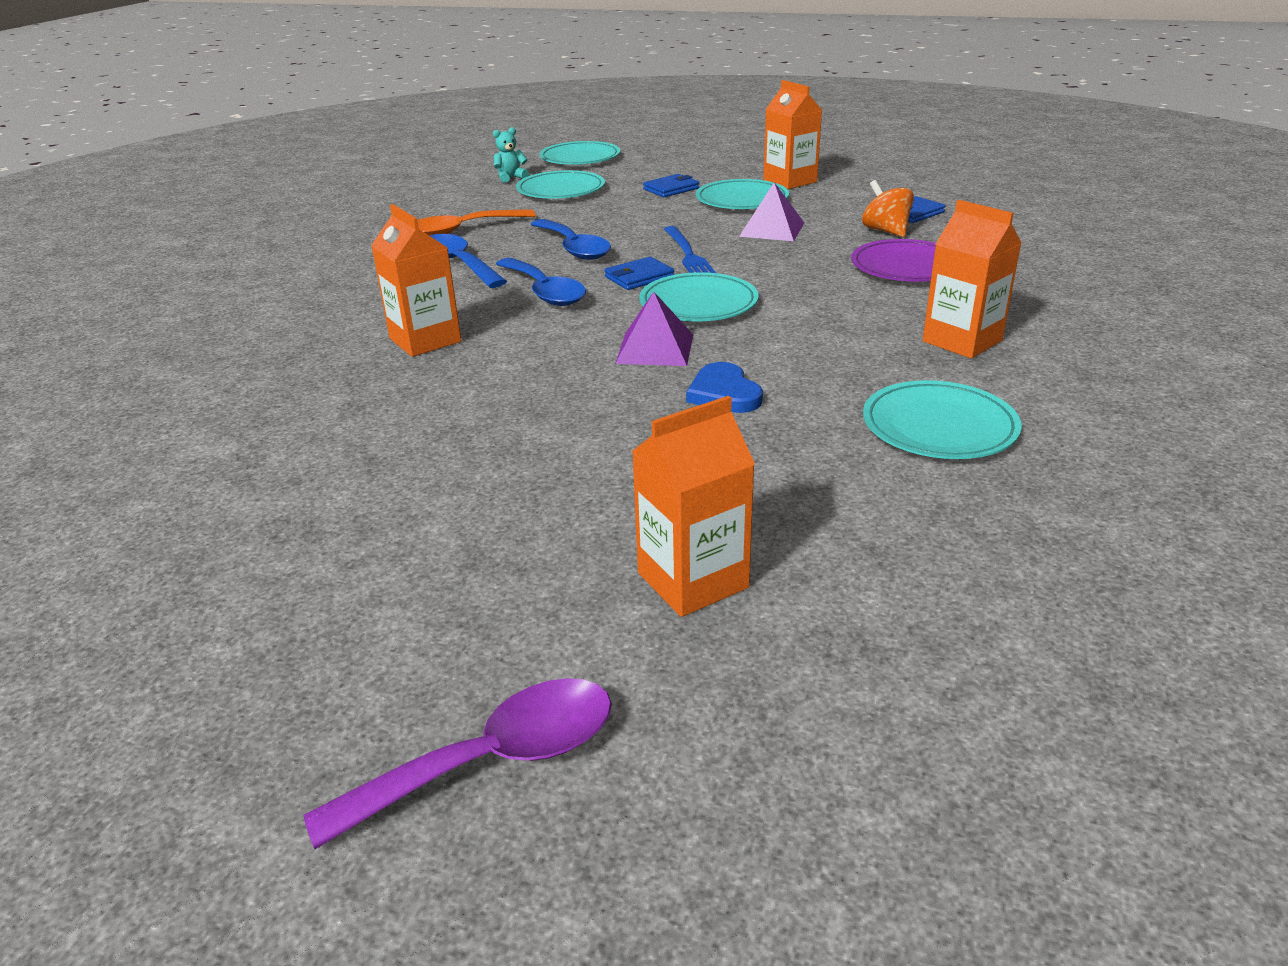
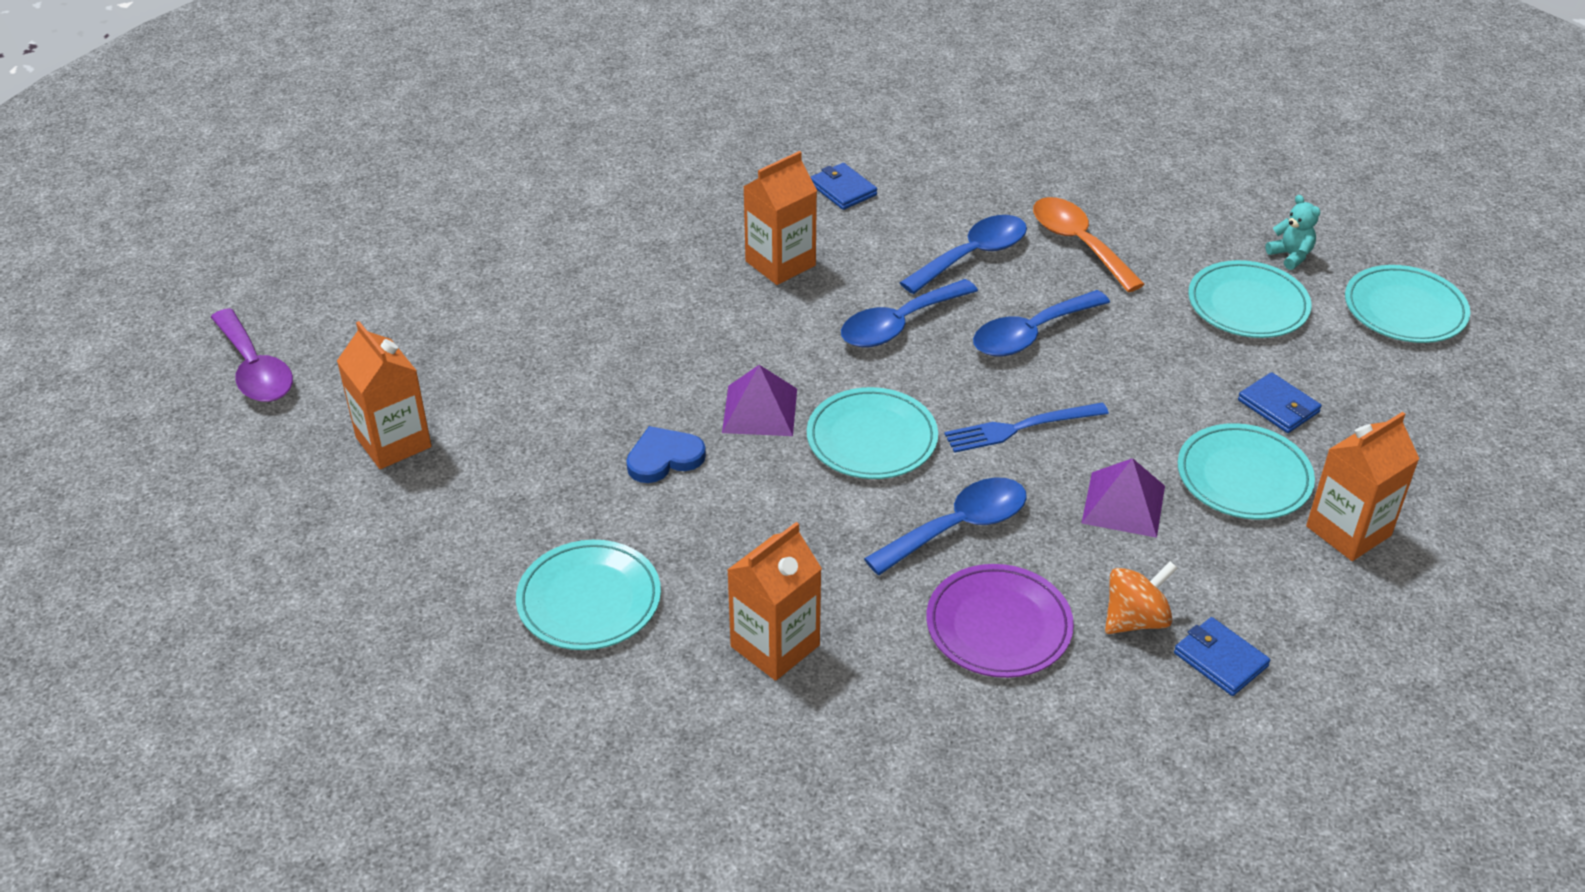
camera: 85 degrees right, 10 degrees up
(639, 277) = (944, 391): blue wallet -> blue wallet (843, 189)
(804, 276) = (958, 527): none -> blue spoon

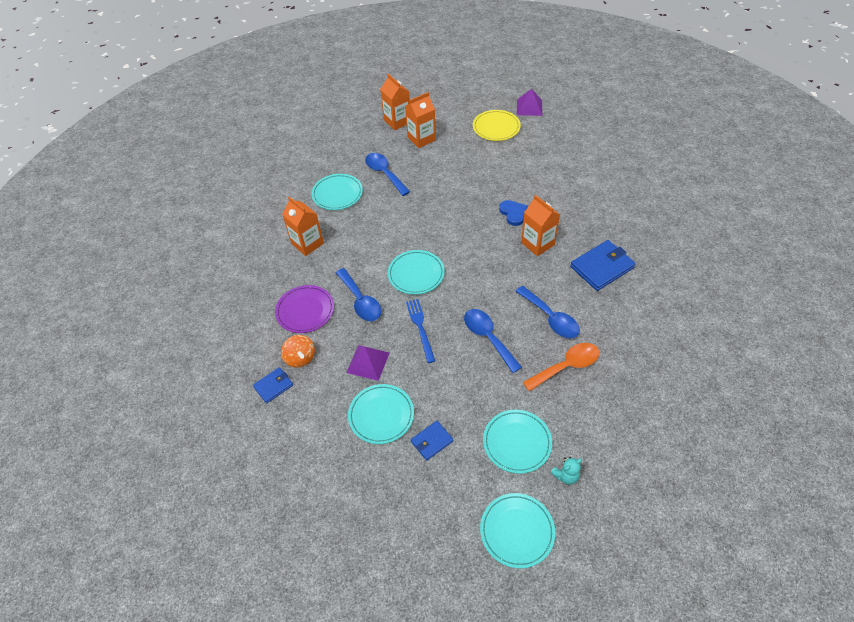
camera: 95 degrees right, 10 degrees up
(255, 369) = (462, 101): purple spoon -> none
(385, 311) = (496, 127): none -> yellow plate
(664, 458) = (408, 210): blue heart -> blue heart (513, 213)
(759, 410) = (435, 238): purple pyramid -> purple pyramid (529, 107)
(843, 189) = (601, 267): blue wallet -> blue wallet, size x1.75
(899, 325) = (493, 286): blue spoon -> blue spoon (384, 173)
(1348, 531) = (340, 455): orange carton -> orange carton (397, 121)

